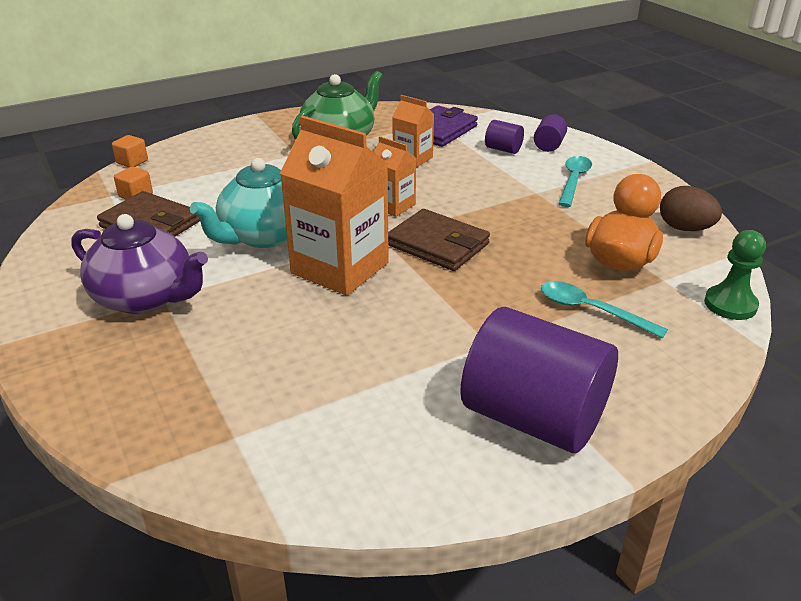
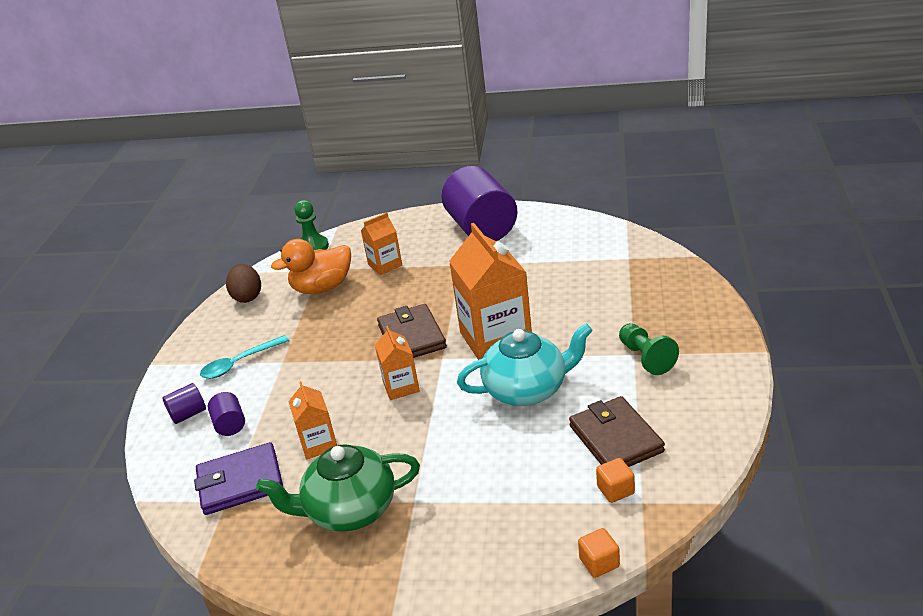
camera: 140 degrees left, 0 degrees up
(146, 297) = (646, 358): purple teapot -> green pawn
(591, 310) = (385, 265): turquoise spoon -> orange carton

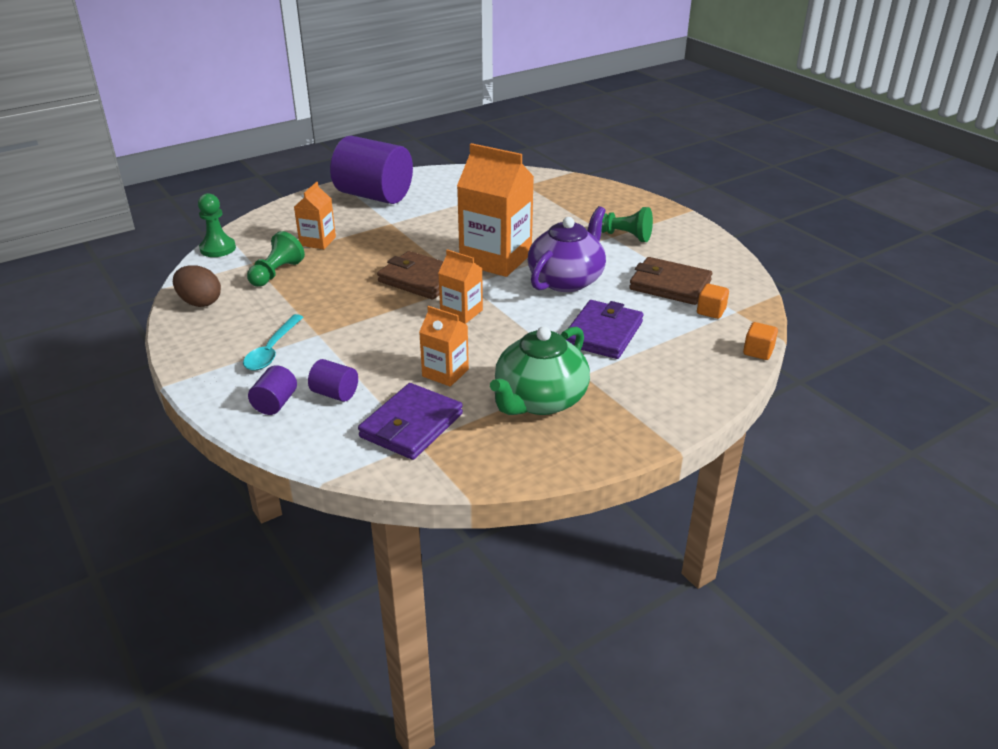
camera: 45 degrees left, 0 degrees up
(322, 287) = (276, 273): orange duck -> green pawn
(484, 465) = (603, 333): none -> purple wallet
(527, 389) = (566, 280): turquoise teapot -> purple teapot

